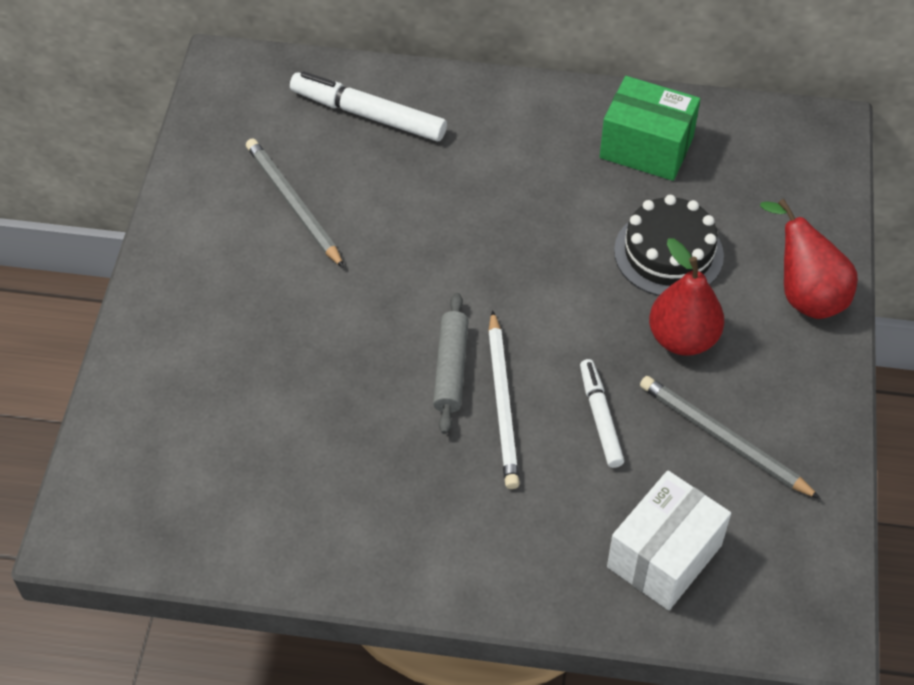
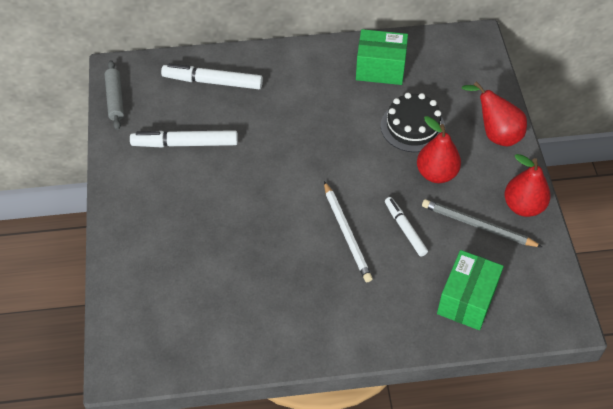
camera: 15 degrees left, 0 degrees up
(293, 204) = (185, 144): grey pencil -> white marker
(451, 369) = (310, 220): grey rolling pin -> grey rolling pin (115, 99)
(664, 556) = (467, 300): white box -> green box
(812, 424) = (523, 206): none -> red pear

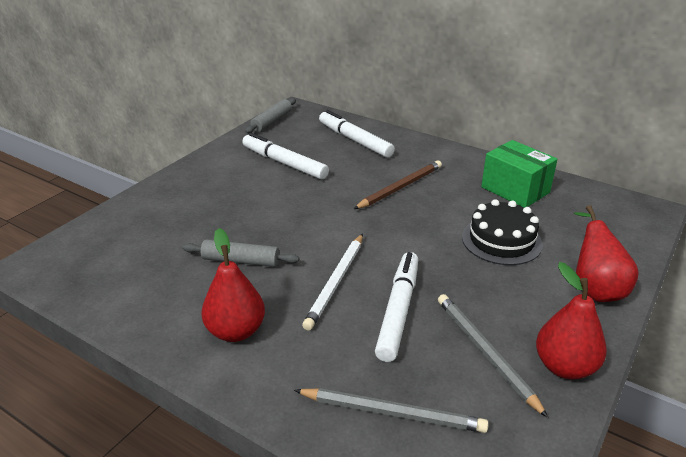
camera: 40 degrees right, 20 degrees down
(265, 259) = (240, 261): none -> grey rolling pin
(300, 115) = (400, 187): none -> brown pencil
(405, 229) = (398, 310): white marker -> white marker, size x1.56
(436, 173) = (486, 286): red pear -> red pear (236, 331)
(467, 300) = (392, 412): green box -> grey pencil

